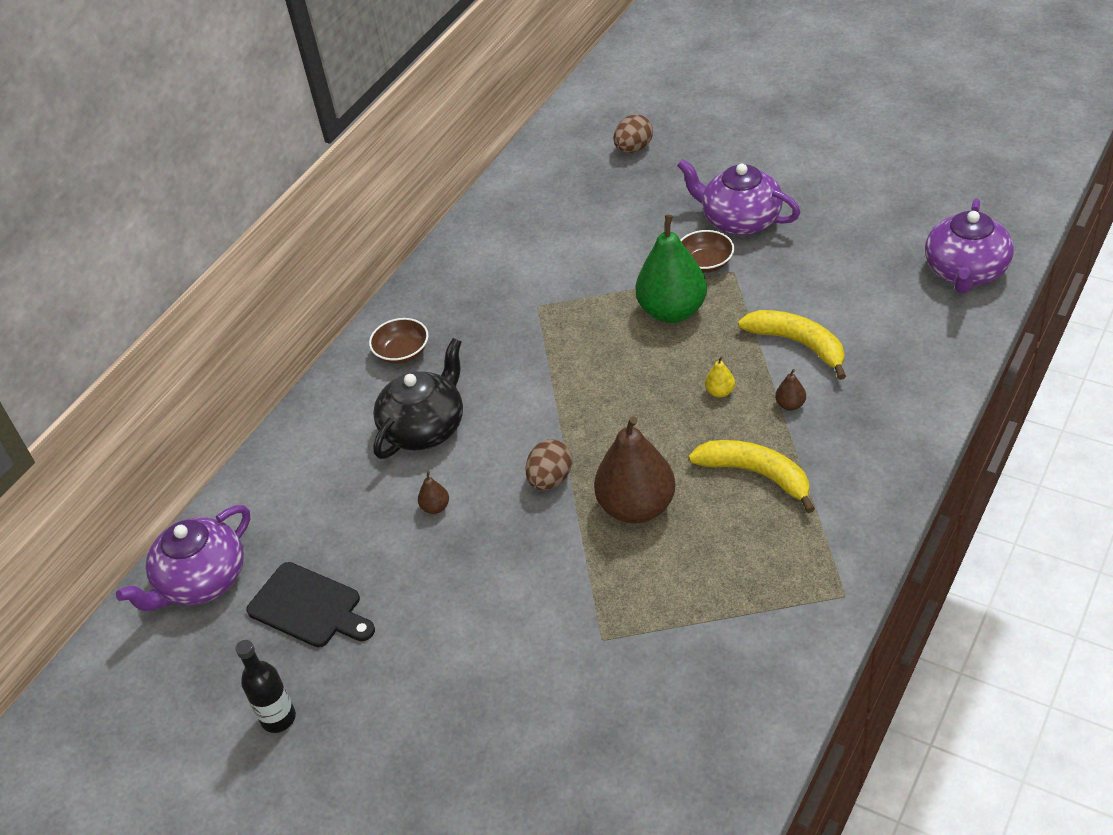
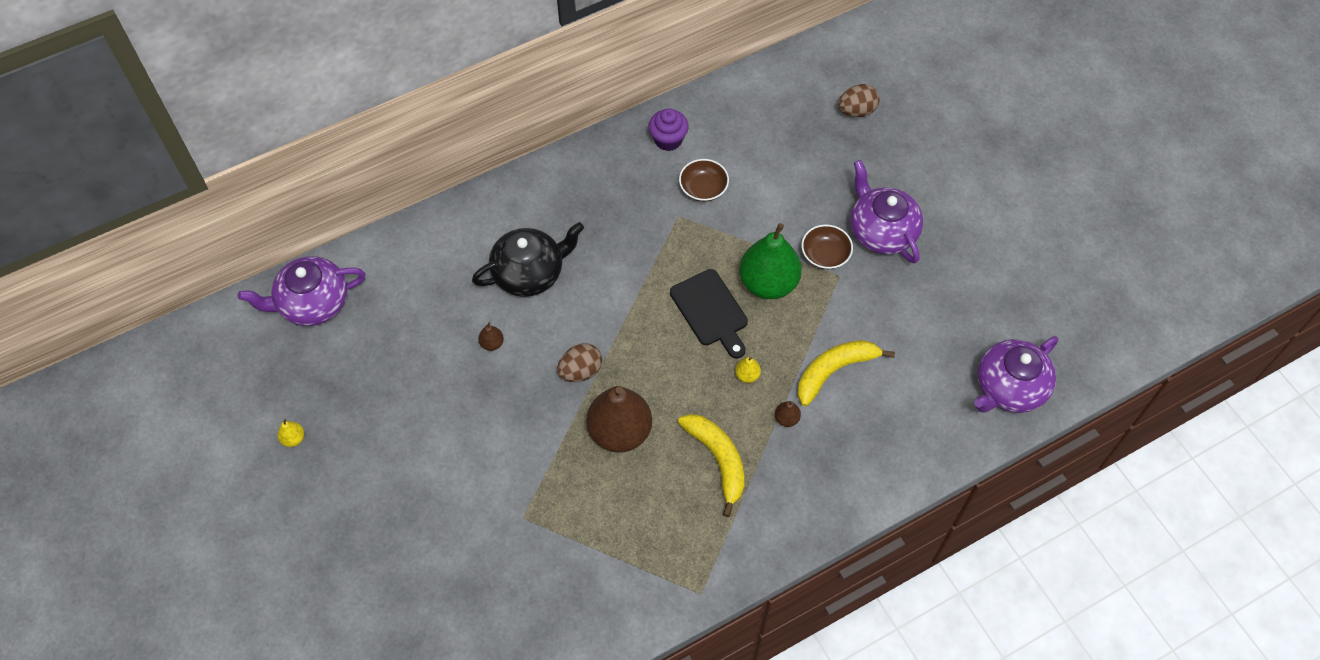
camera: 25 degrees right, 15 degrees up
(278, 718) = (293, 439): black bottle -> yellow pear
(309, 607) = (363, 368): black cutting board -> black cutting board (710, 311)
(402, 352) = (559, 197): brown bowl -> brown bowl (703, 188)
(474, 254) = (668, 140): none -> purple cupcake
(798, 344) = (834, 371): yellow banana -> yellow banana turned 105 degrees counterclockwise

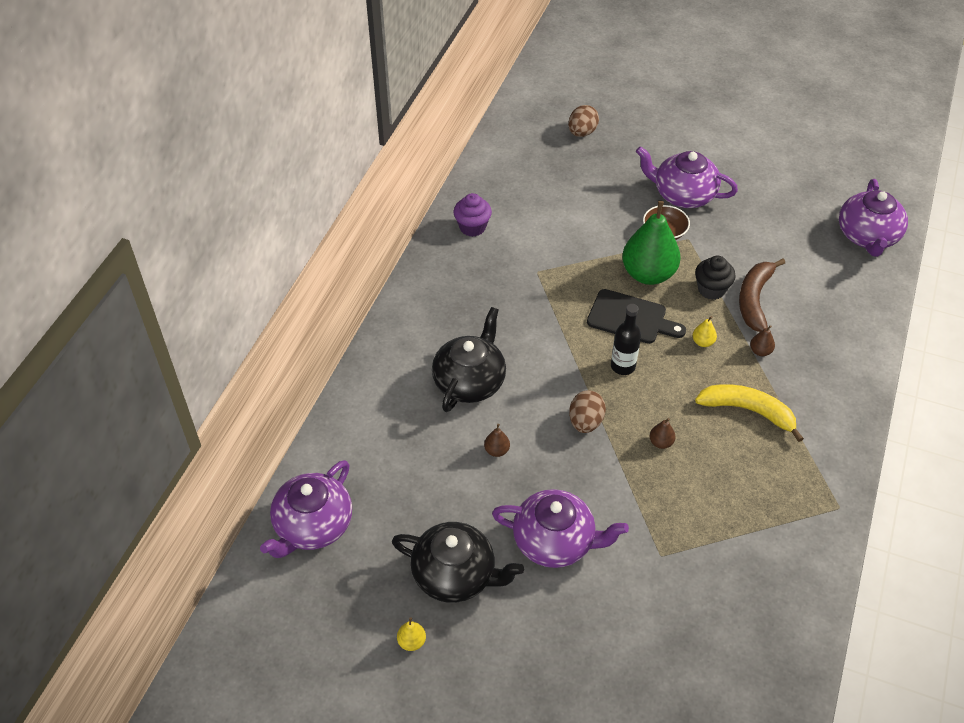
camera: 40 degrees left, 10 degrees down
(368, 414) = (455, 575): none -> black teapot
(460, 445) = (555, 541): none -> purple teapot
(620, 432) = (661, 442): brown pear -> brown pear, size x0.40
(659, 347) = (623, 366): none -> black bottle
(703, 188) = (534, 243): brown bowl -> none
(807, 335) = (711, 289): none -> black cupcake
(834, 371) = (754, 300): yellow banana -> brown banana

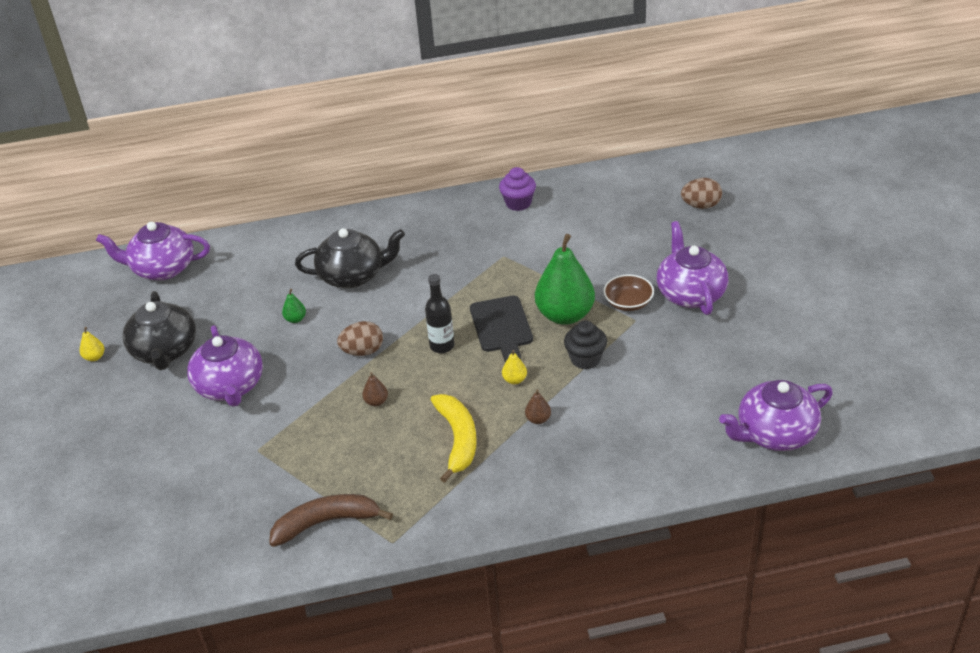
camera: 60 degrees right, 10 degrees down
(497, 450) = (295, 319): brown pear -> green pear
(754, 300) = (600, 390): brown banana -> brown banana (326, 522)

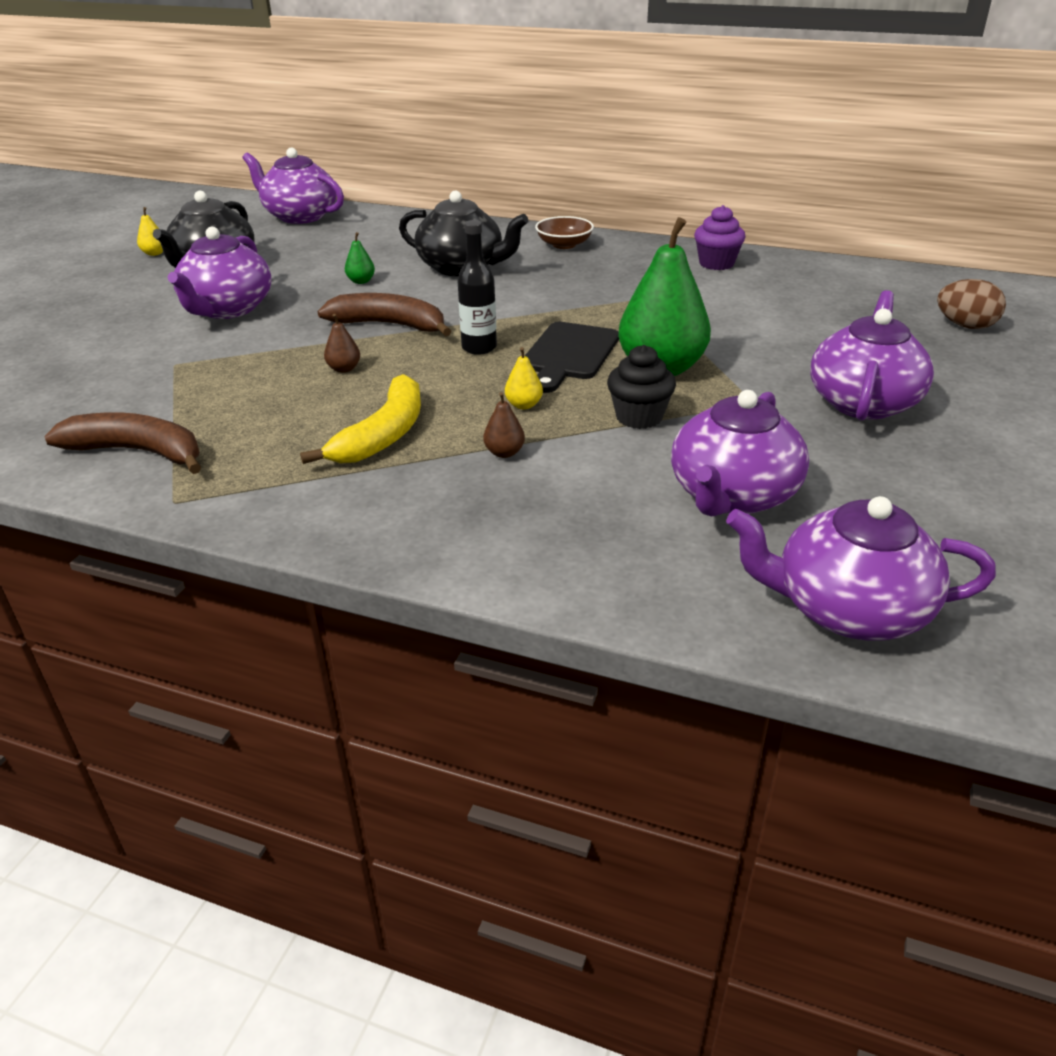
camera: 30 degrees right, 5 degrees down
(363, 351) = (389, 325): brown egg -> brown banana
(628, 303) = (761, 383): brown bowl -> brown bowl (564, 245)
(676, 391) = (732, 495): none -> purple teapot

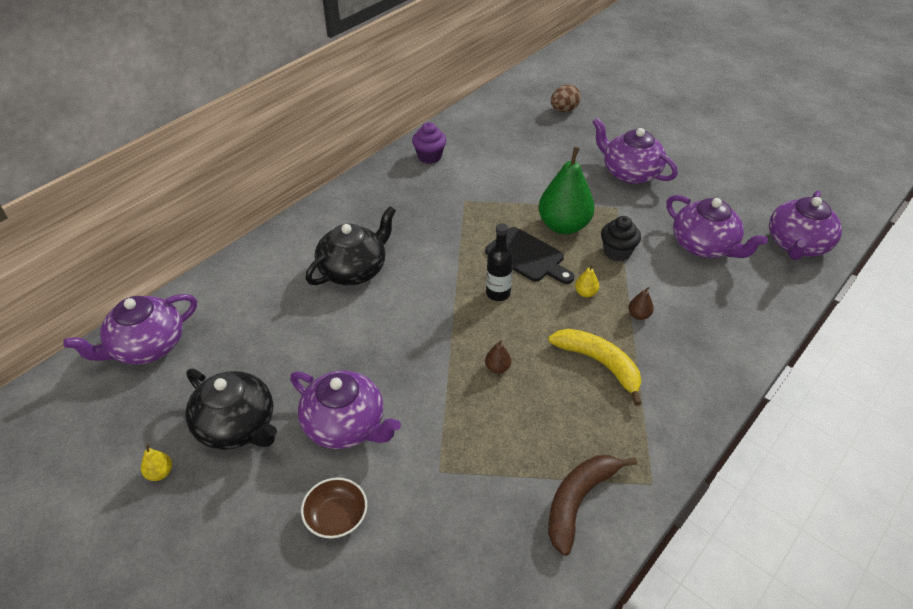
camera: 70 degrees left, 10 degrees up
(361, 281) = (342, 331): green pear -> none
(389, 325) = (436, 330): brown banana -> none
(564, 245) = (347, 209): brown bowl -> brown bowl (336, 517)

